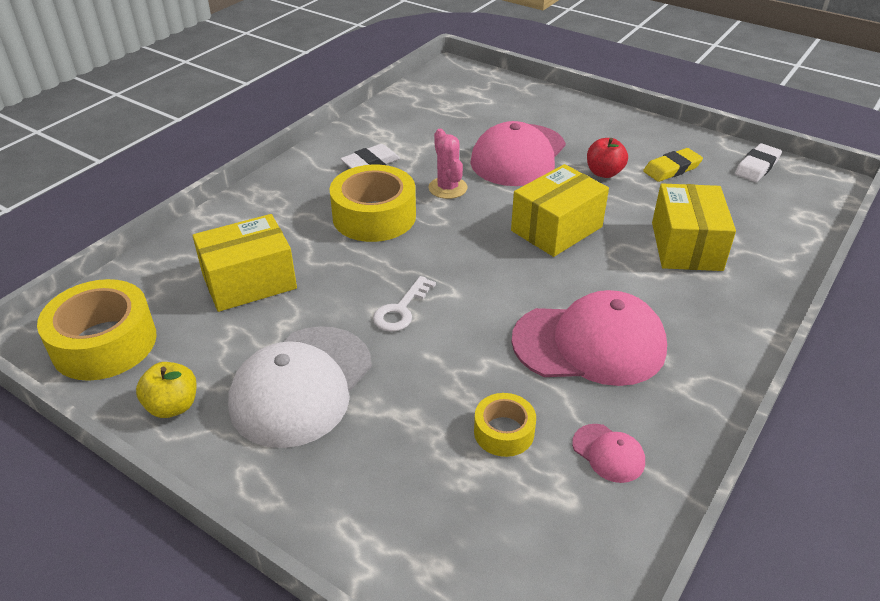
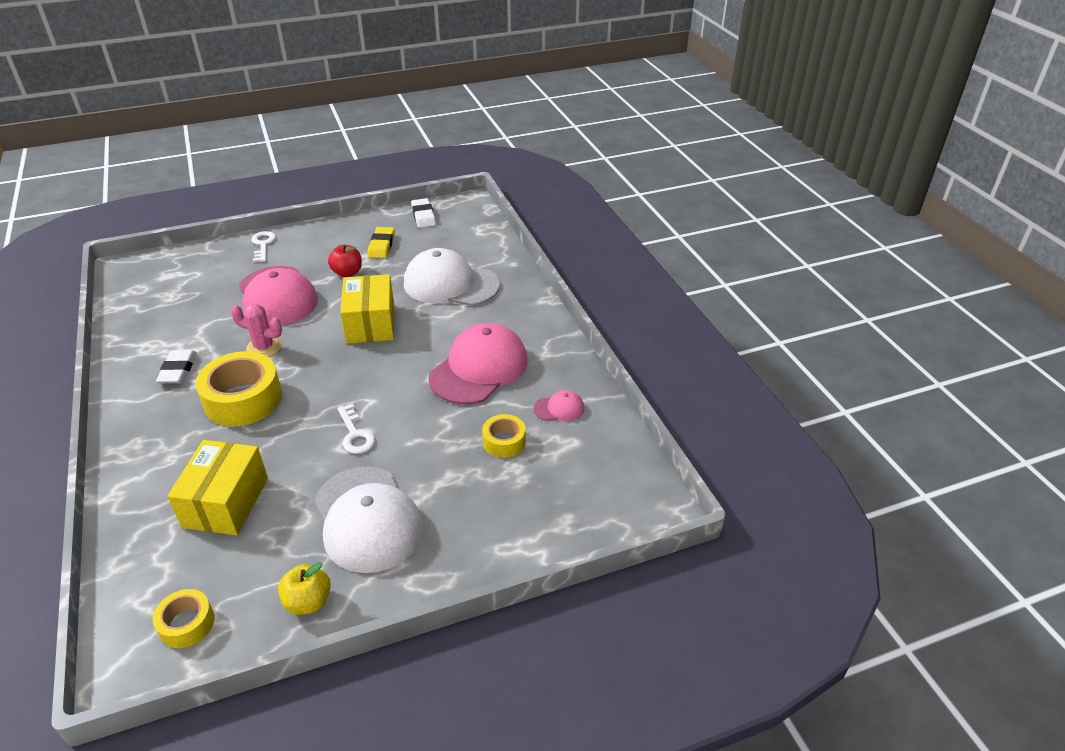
camera: 55 degrees left, 0 degrees up
(104, 343) = (187, 624): yellow tape -> yellow tape, size x0.54
(571, 108) = (263, 245): none -> white key
(686, 246) = (451, 284): yellow box -> white cap

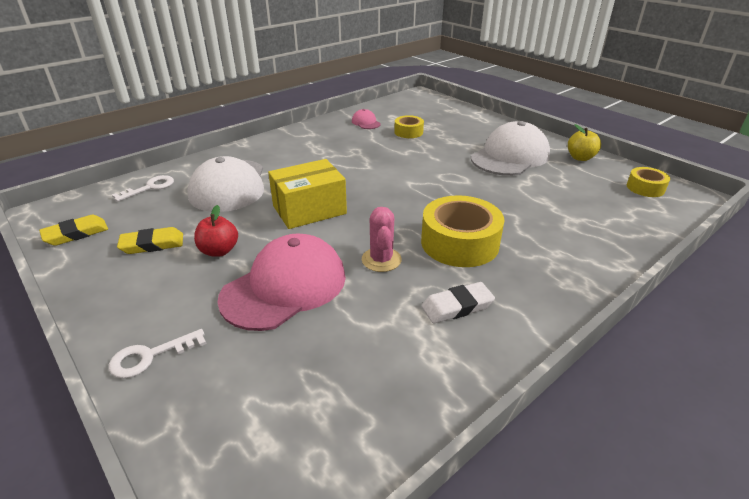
camera: 110 degrees left, 5 degrees down
(226, 502) = (560, 208): yellow box -> none
(355, 434) = (448, 179): white key -> white key (150, 187)
(423, 216) = (76, 234): white eraser -> yellow eraser
(479, 368) = (343, 151): pink cap -> none

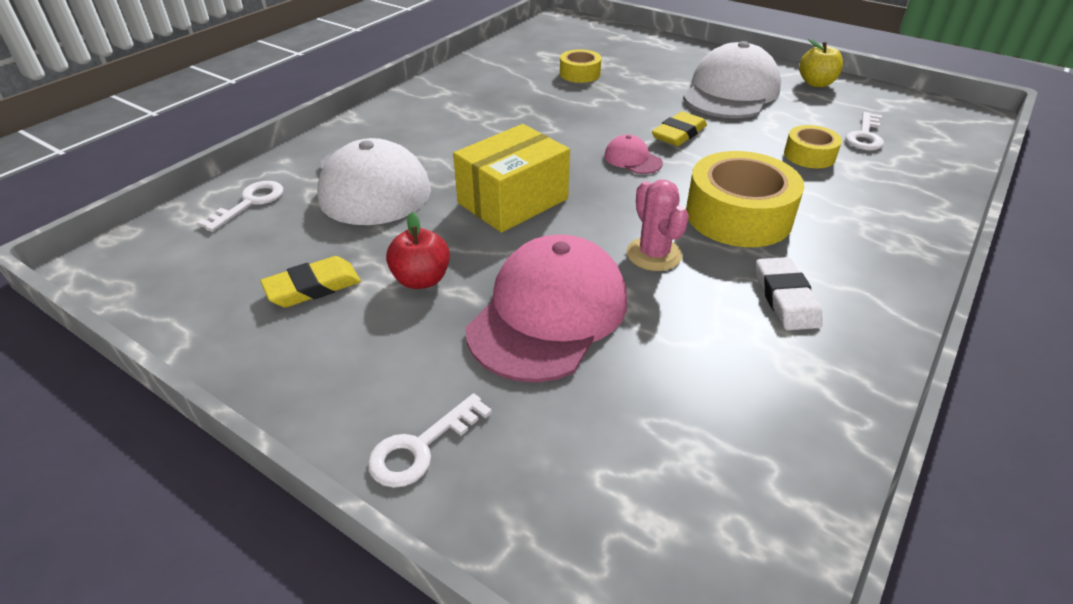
camera: 15 degrees left, 5 degrees up
(76, 234) = (177, 291): yellow eraser -> yellow eraser (679, 134)
(366, 122) = (512, 66): pink cap -> pink cap (632, 159)
(457, 306) = (785, 298): white eraser -> white eraser turned 60 degrees counterclockwise
(595, 200) = (865, 136): none -> white key
(645, 188) = (912, 112): yellow tape -> yellow tape (809, 155)

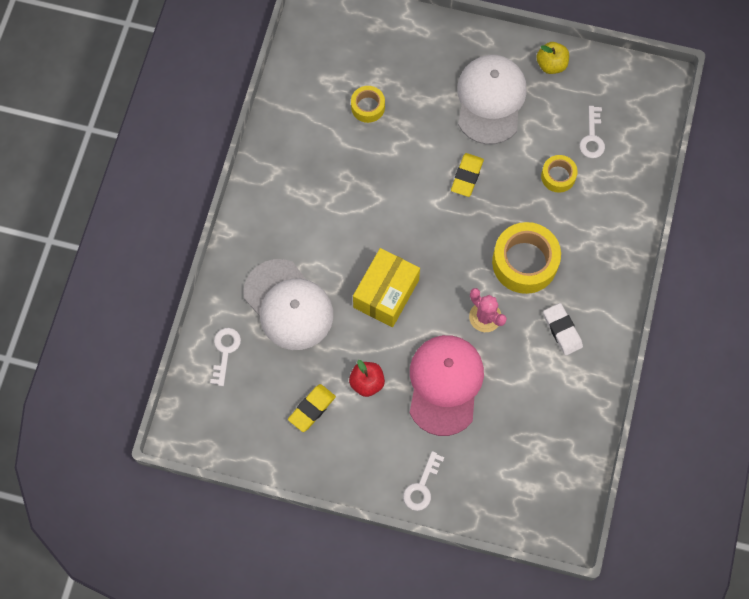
camera: 20 degrees left, 30 degrees up
(632, 159) = (445, 220): pink cap -> none

